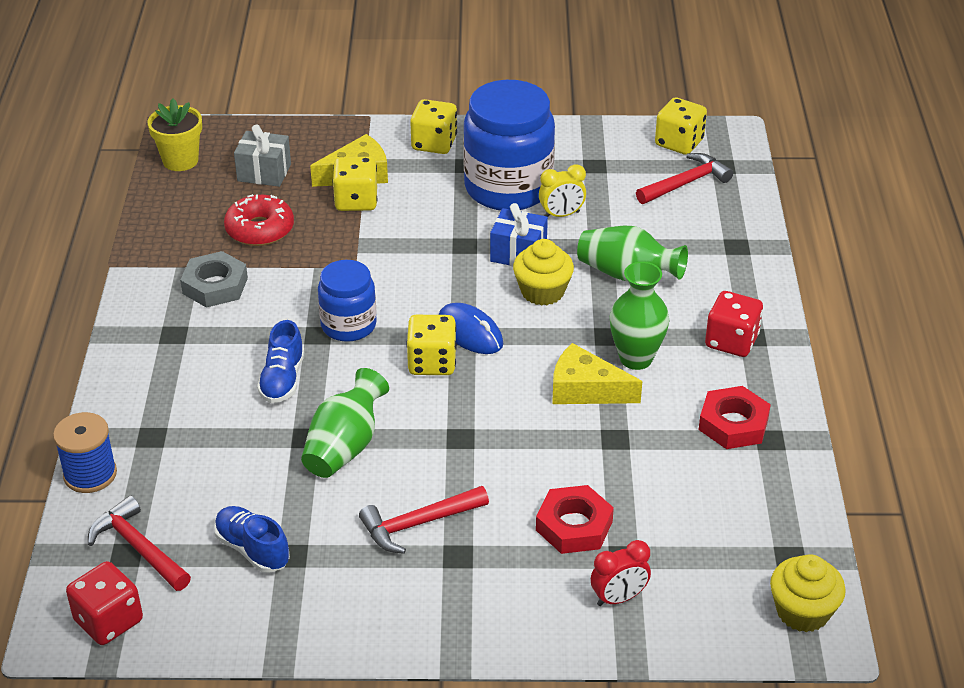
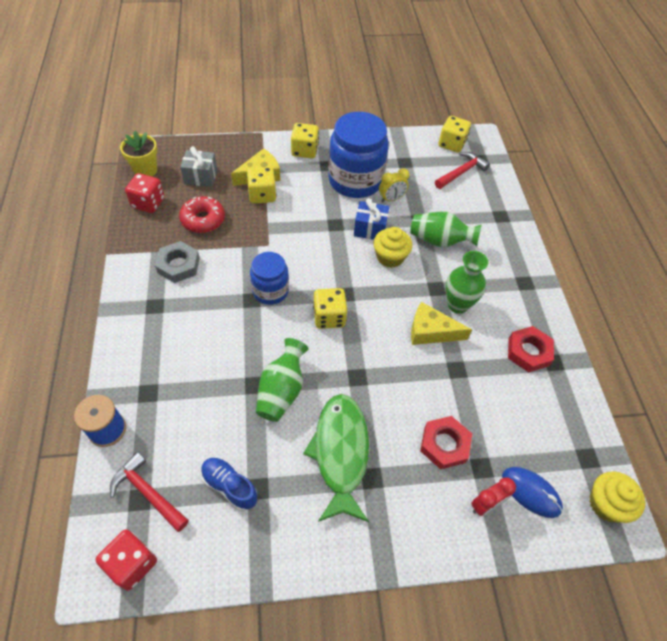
camera: 10 degrees left, 15 degrees up
(282, 380) = (232, 338): blue shoe -> none
(418, 524) = (340, 453): red hammer -> green fish
(470, 332) = (350, 291): blue mouse -> blue mouse (531, 492)
(731, 341) = (513, 287): red dice -> red dice (148, 203)

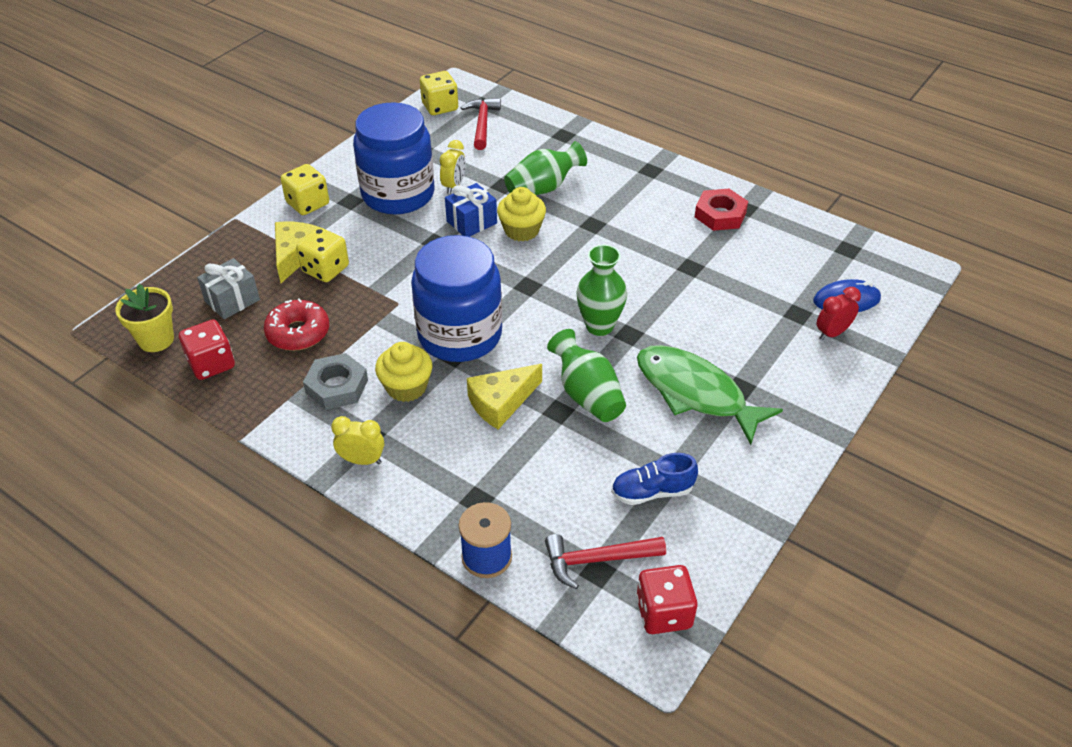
camera: 45 degrees left, 10 degrees down
(133, 316) = (362, 460): none -> yellow clock
(270, 291) = (460, 335): blue jar -> blue jar, size x1.74
(329, 317) = (541, 312): yellow dice -> none
(431, 331) = (634, 257): yellow cheese -> yellow cheese (501, 402)
(444, 444) = (754, 322): red nut -> none
(457, 305) = (626, 223): green vase -> green vase (599, 326)
(485, 504) = (832, 333): red clock -> red clock turned 135 degrees counterclockwise
(606, 504) = (894, 266): yellow cupcake -> yellow cupcake (406, 387)

